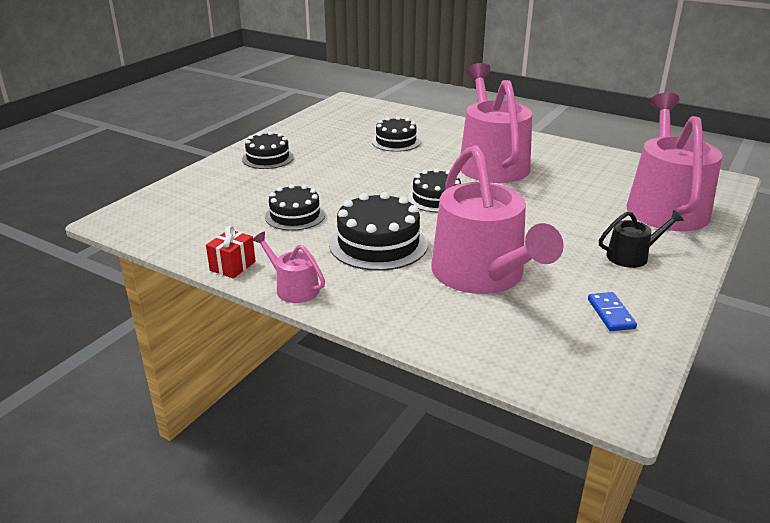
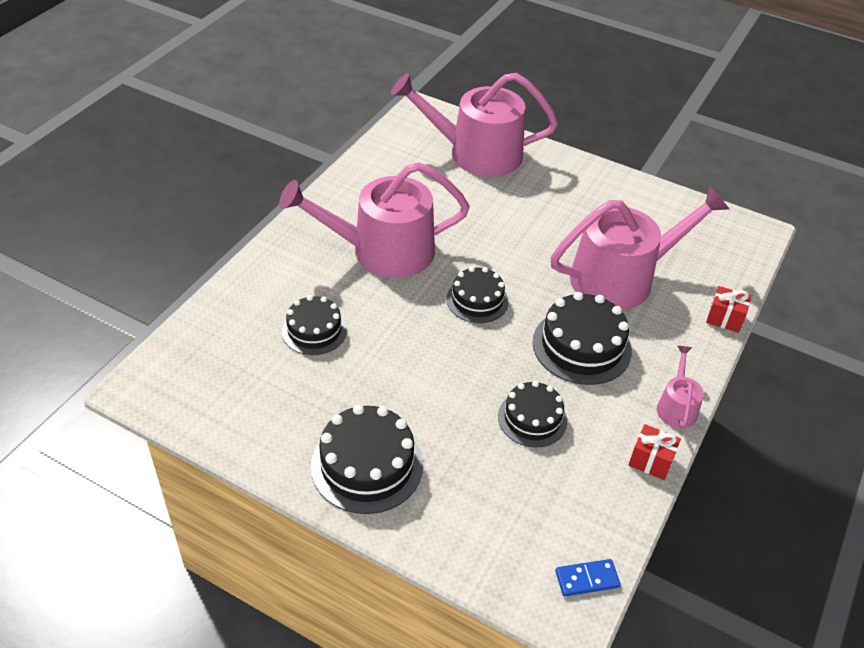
camera: 95 degrees left, 15 degrees up
(268, 158) = (367, 465): black cake -> black cake, size x1.53
(293, 288) = (676, 407): pink watering can -> pink watering can turned 150 degrees clockwise
(424, 340) = (724, 318): none -> red gift
(611, 314) = (658, 216): blue domino -> blue domino (587, 579)
(632, 256) = (570, 189): black watering can -> none

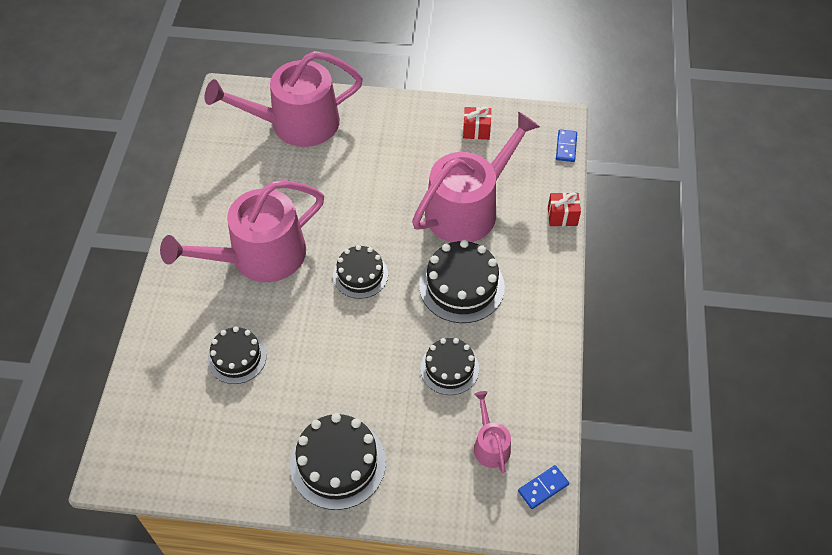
camera: 20 degrees left, 10 degrees up
(651, 461) = (552, 369): red gift -> red gift (476, 130)
(676, 407) = (554, 313): pink watering can -> pink watering can (490, 445)
(755, 257) = (566, 147): none -> blue domino

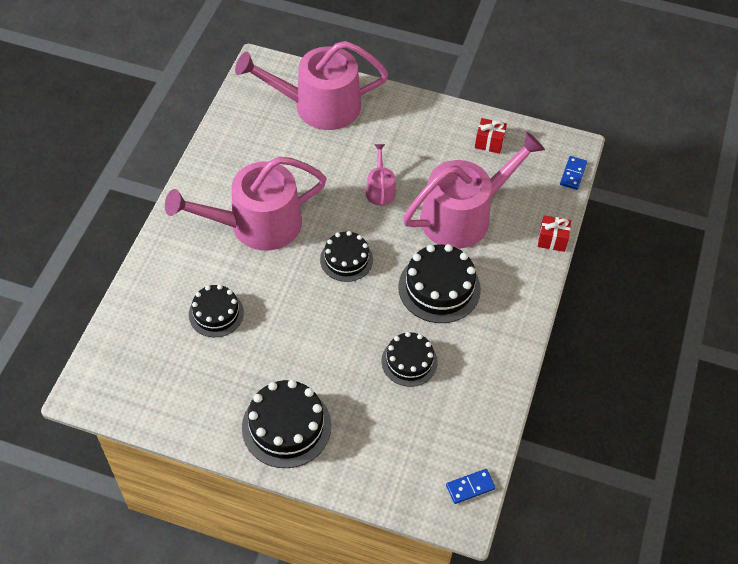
camera: 10 degrees right, 0 degrees up
(490, 445) = (430, 438): pink watering can -> pink watering can (380, 189)

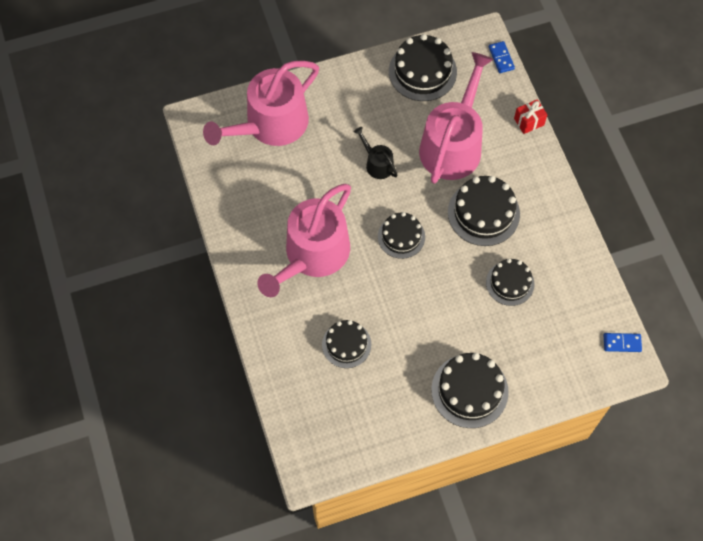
camera: 35 degrees left, 10 degrees up
(380, 189) = (377, 164): pink watering can -> black watering can
(470, 487) = (622, 343): blue domino -> blue domino turned 60 degrees clockwise
(489, 143) = (422, 71): red gift -> black cake

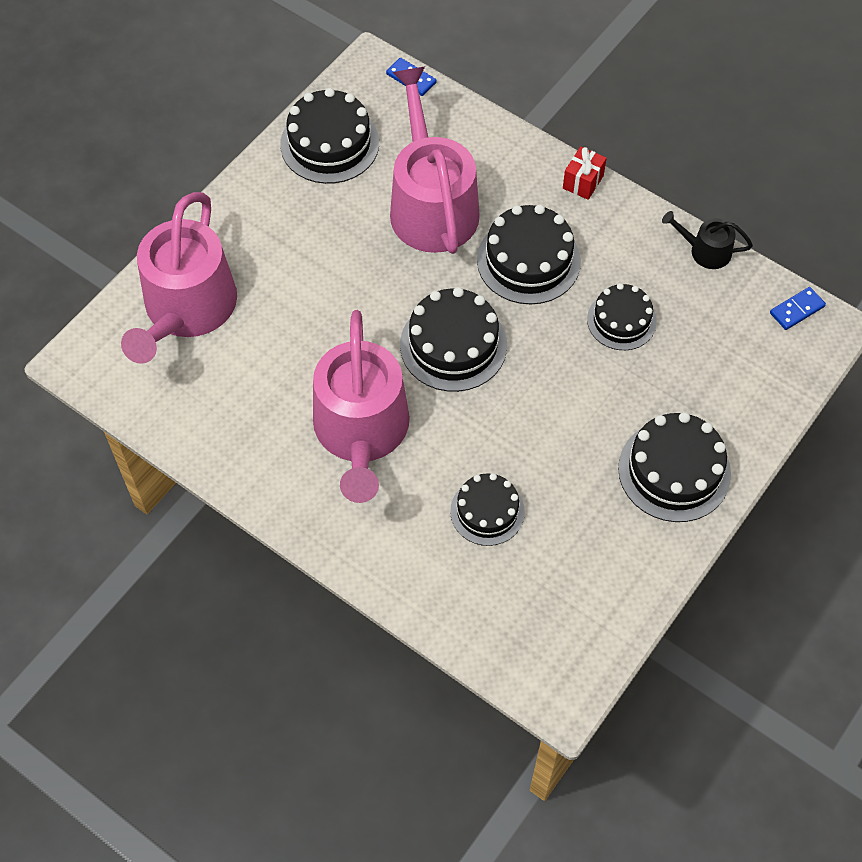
camera: 35 degrees left, 5 degrees down
(377, 164) = (357, 278): black watering can -> black watering can (705, 251)
(401, 236) = (453, 345): black cake -> black cake, size x1.53
(529, 121) = (499, 130): red gift -> red gift (583, 182)

